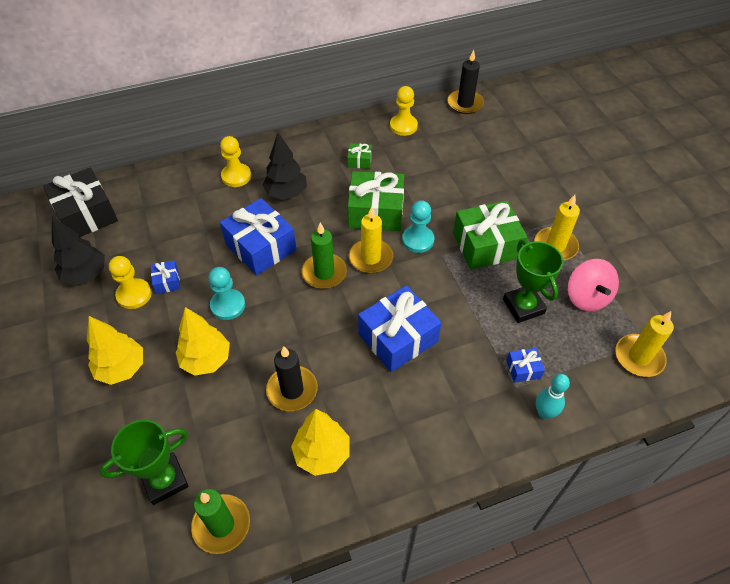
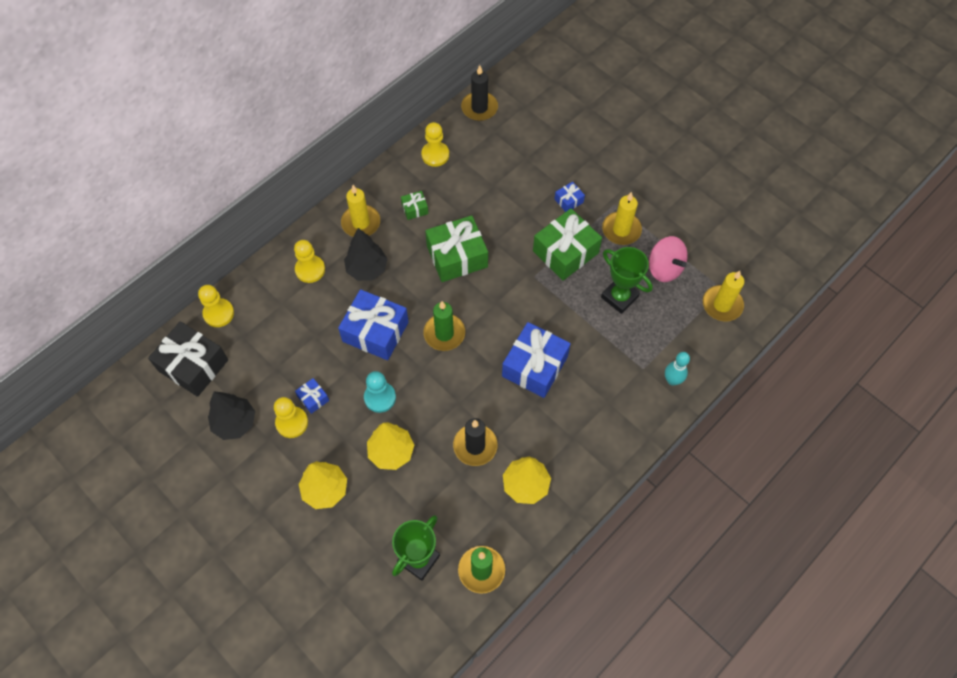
camera: 25 degrees left, 10 degrees up
(136, 182) = (218, 313): none -> yellow pawn
(371, 258) = (476, 303): yellow candle -> yellow candle (361, 223)
(418, 240) = (507, 270): turquoise pawn -> none
(523, 369) = (642, 351): blue gift -> blue gift (568, 201)

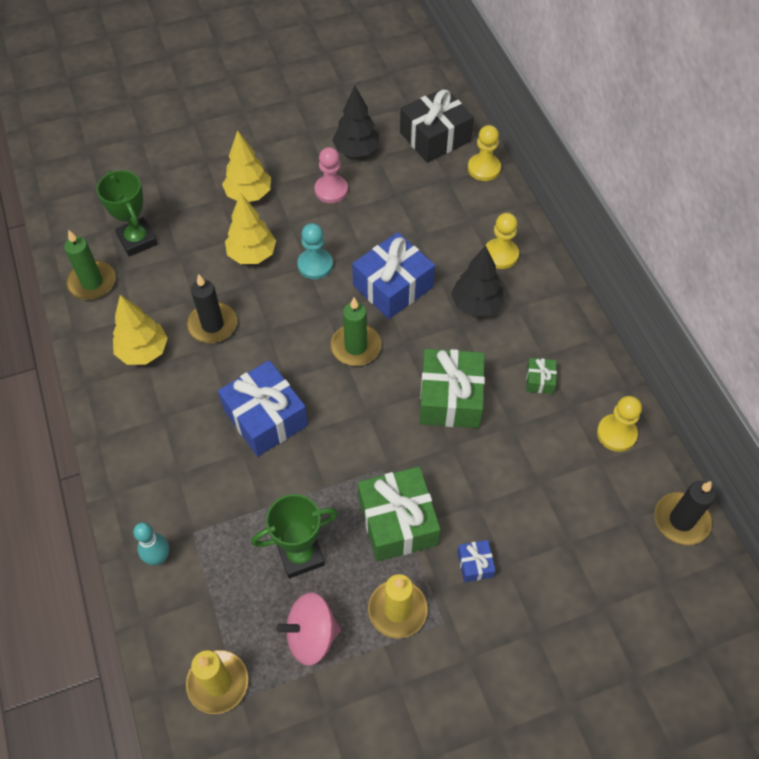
camera: 115 degrees right, 5 degrees down
(292, 422) = (331, 190): yellow pawn -> pink pawn
(313, 398) = (347, 213): blue gift -> none
(361, 223) = (543, 320): yellow candle -> none

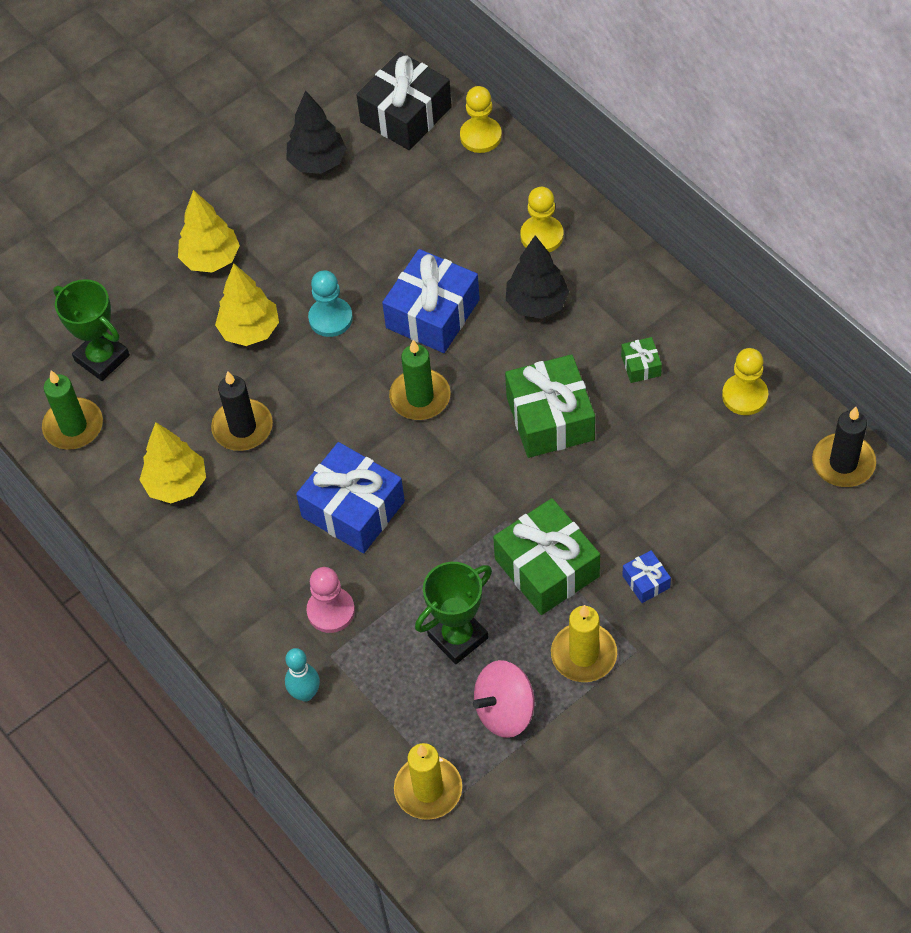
camera: 15 degrees left, 0 degrees up
(331, 190) = (309, 222): pink pawn -> pink pawn (331, 611)

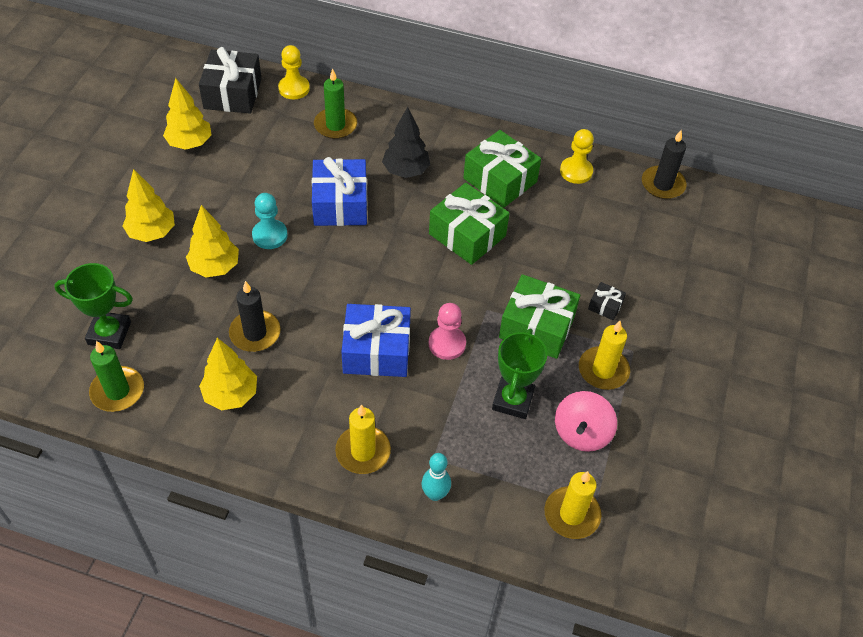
camera: 40 degrees left, 5 degrees down
(265, 611) = (363, 451): none -> yellow candle
(317, 162) = (190, 143): black tree -> yellow tree
(331, 611) = (411, 427): pink pawn -> pink pawn (447, 344)
(420, 397) = (370, 259): green candle -> green candle (335, 125)
(542, 236) = (378, 130): yellow pawn -> none
(641, 365) = (500, 180): green gift -> green gift, size x2.18
(646, 581) = (605, 306): blue gift -> black gift

